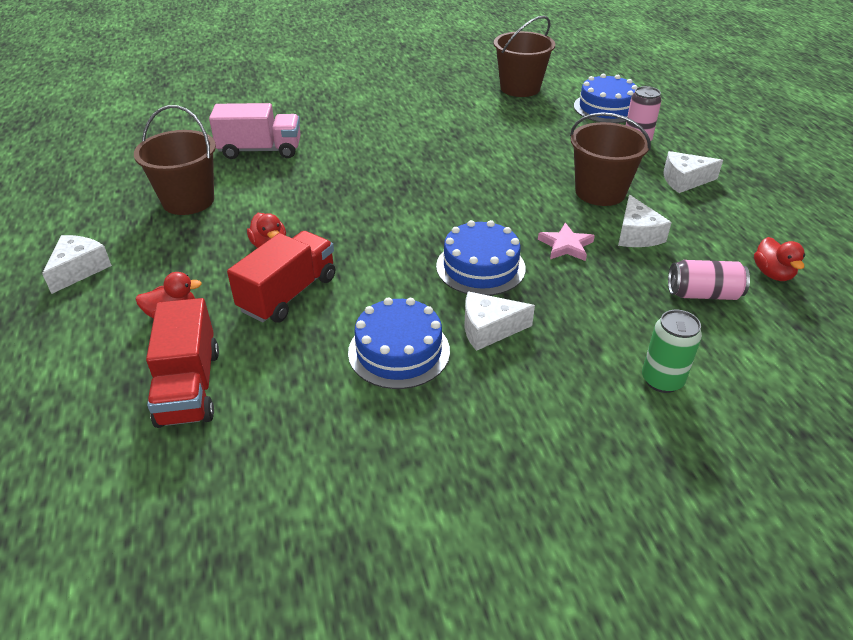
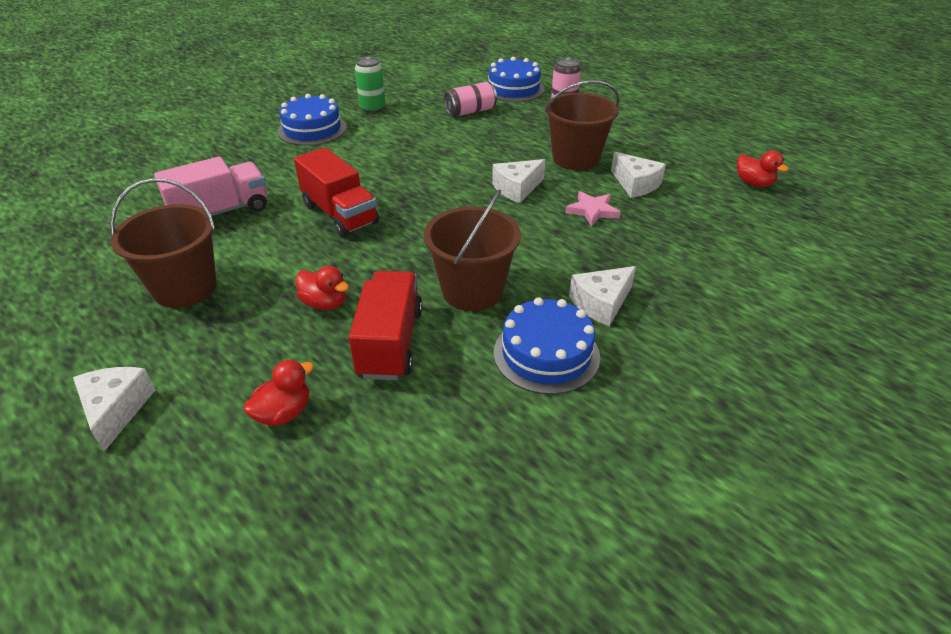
camera: 30 degrees left, 0 degrees up
(189, 387) = (376, 479): red truck -> red truck (340, 214)
(480, 267) = (542, 252): blue cake -> blue cake (312, 129)
(520, 88) = (426, 89): brown bucket -> brown bucket (472, 291)
(662, 380) = (764, 292): green can -> green can (372, 108)
(684, 180) = (627, 131): white cheese -> white cheese (517, 188)
(703, 294) = (725, 215): pink can -> pink can (470, 111)

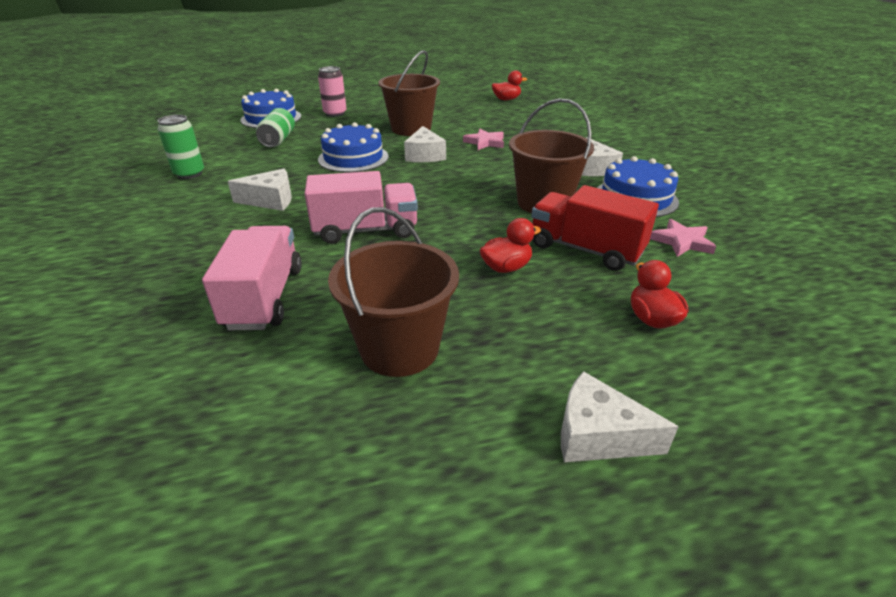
camera: 60 degrees left, 5 degrees down
(312, 129) = (172, 210): blue cake -> blue cake (353, 158)
(340, 214) = (366, 230): red truck -> pink truck
(459, 411) = (682, 241): none -> pink star
(470, 111) = (278, 140): pink can -> green can
(635, 184) = (468, 123): white cheese -> white cheese (270, 200)

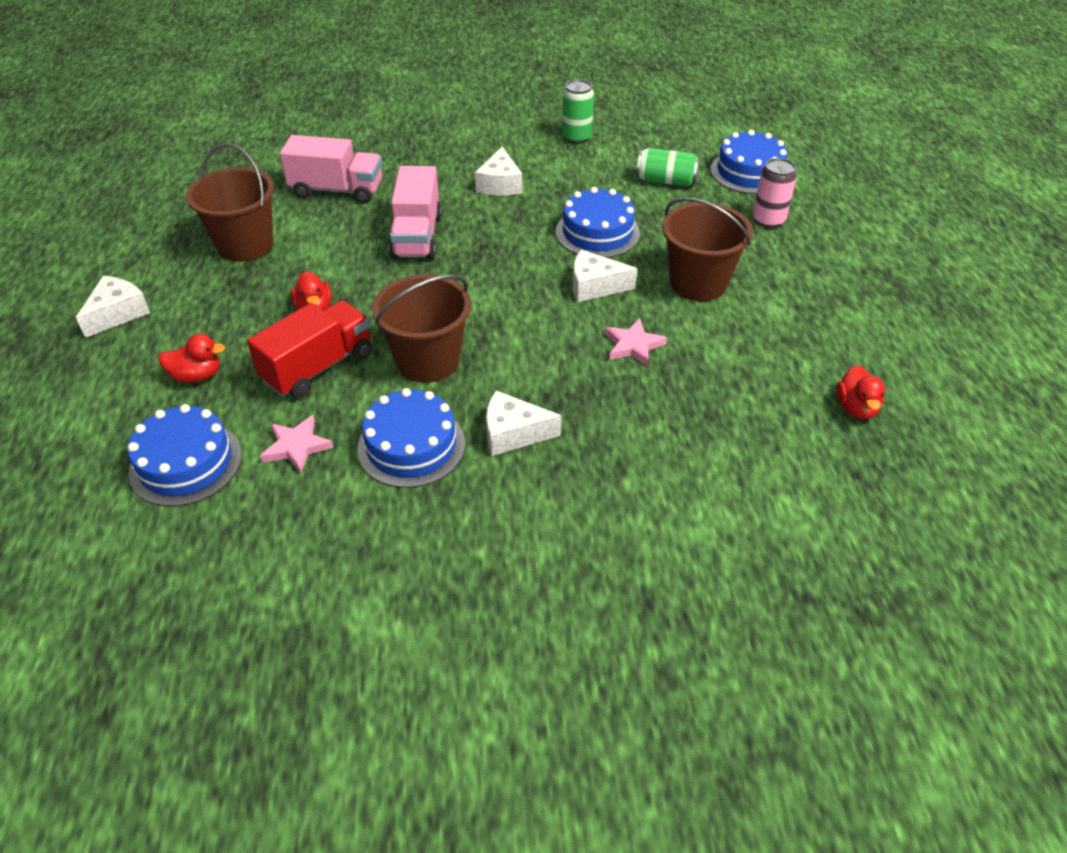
camera: 100 degrees right, 10 degrees up
(757, 293) = (186, 463): none -> blue cake

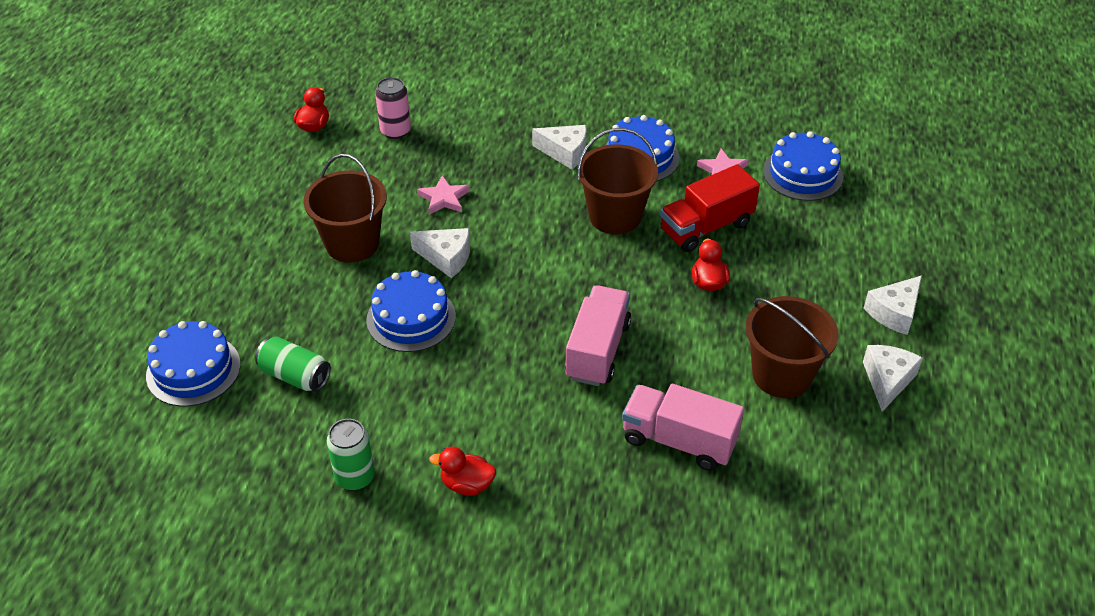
camera: 165 degrees left, 0 degrees up
(197, 375) = (807, 238): red duck -> red duck (467, 484)
(500, 184) = (485, 410): white cheese -> white cheese (887, 380)
(768, 220) = (231, 299): pink can -> pink can (395, 131)

